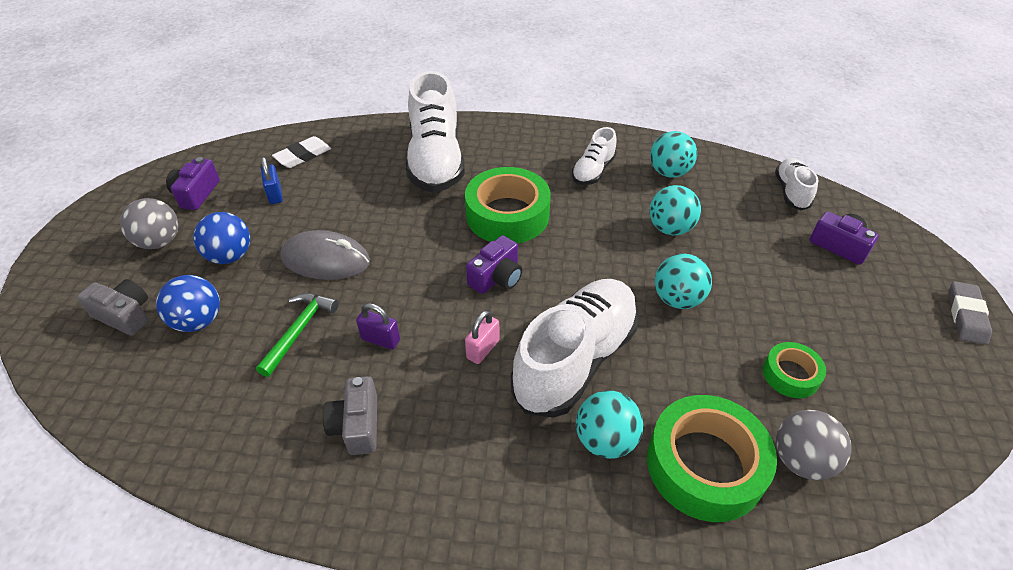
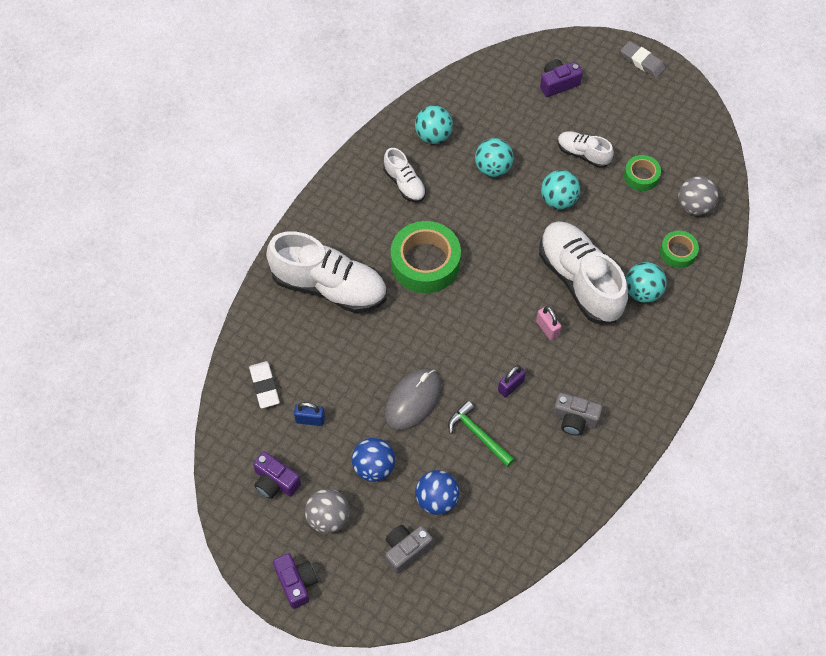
camera: 65 degrees left, 15 degrees up
(496, 277) = (487, 295): purple camera -> purple camera (296, 583)
(705, 465) = (678, 252): green tape -> green tape, size x0.53
(791, 192) = (495, 75): white shoe -> white shoe (583, 154)

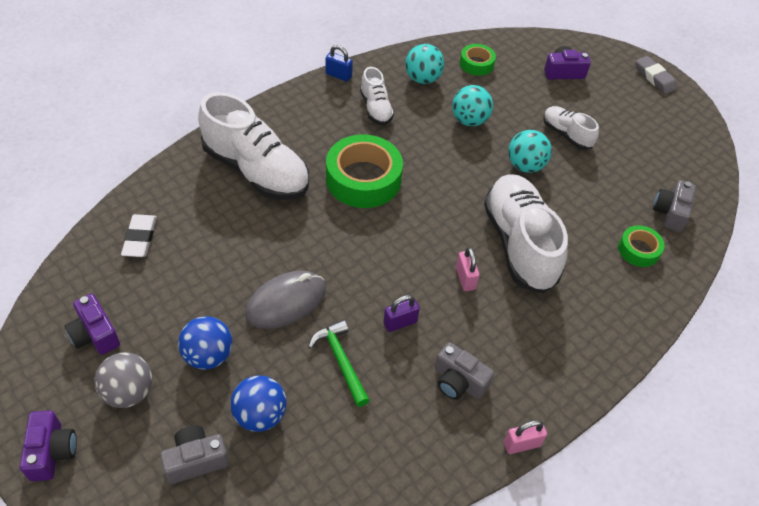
camera: 15 degrees right, 10 degrees down
(310, 420) = (167, 285): blue padlock -> blue padlock (338, 75)
(639, 452) = (522, 444): none -> pink padlock
(641, 176) = (621, 170): green tape -> green tape (476, 64)
(642, 292) = (585, 276): turquoise ball -> none
(694, 206) = (670, 213): grey ball -> grey camera

